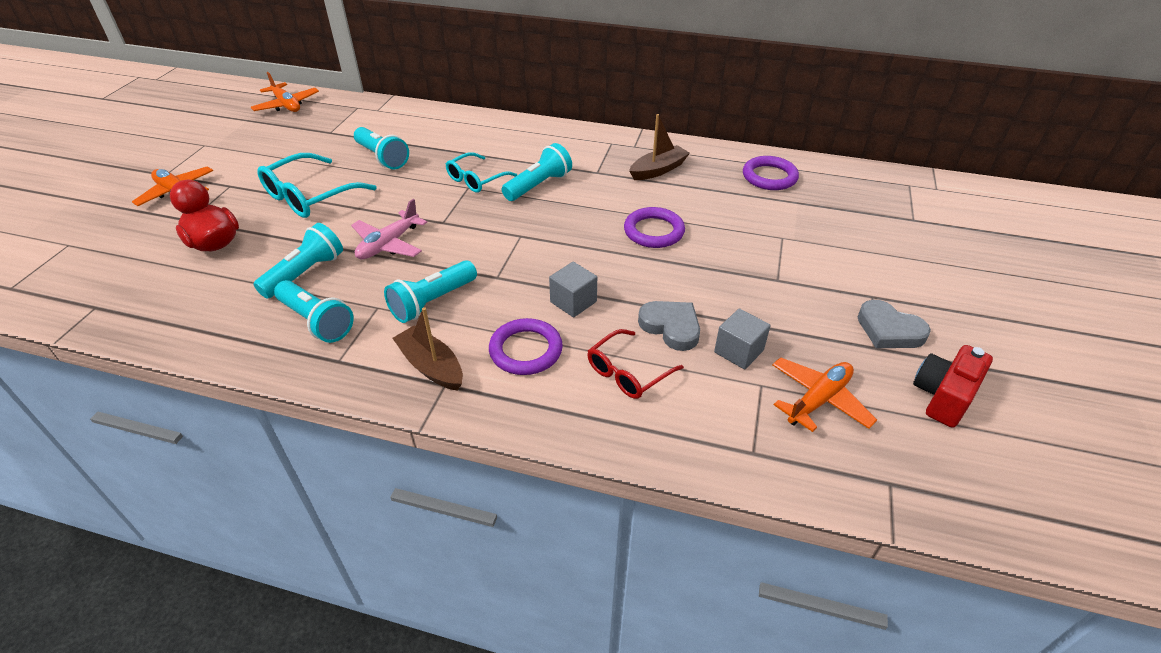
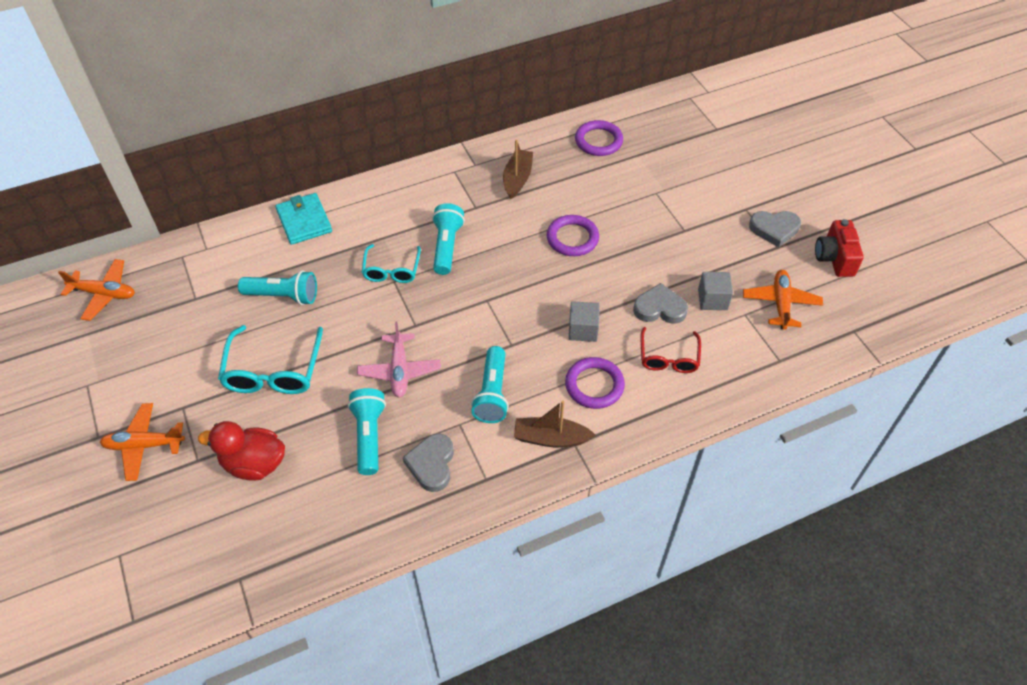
camera: 40 degrees left, 10 degrees up
(316, 321) = (431, 464): turquoise flashlight -> grey heart
(459, 123) = (304, 221): none -> turquoise wallet

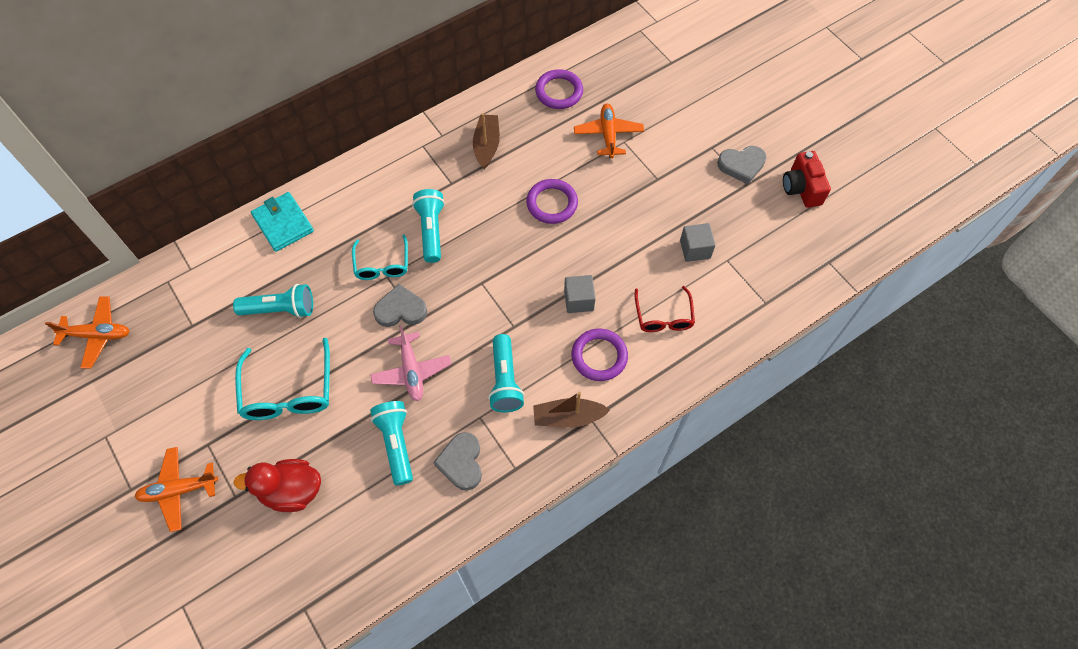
camera: 10 degrees left, 10 degrees up
(659, 308) = (647, 266): grey heart -> grey heart (401, 310)
(780, 303) = (758, 244): orange plane -> orange plane (608, 134)

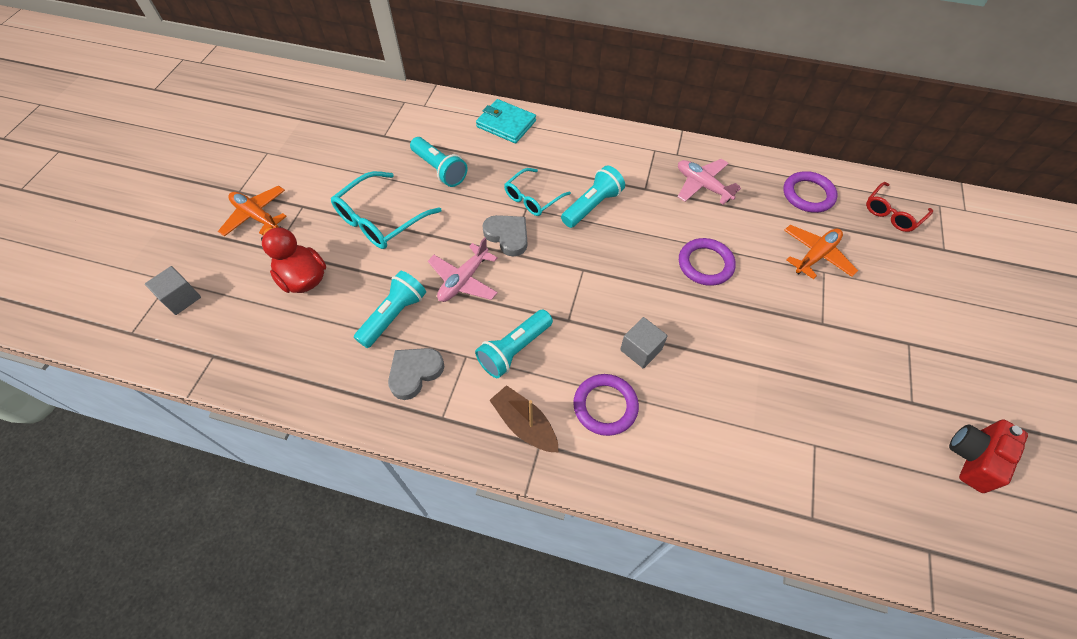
camera: 50 degrees right, 5 degrees down
(97, 335) = (335, 99): orange plane -> none
(283, 223) = (506, 124): turquoise wallet -> turquoise wallet turned 75 degrees counterclockwise
(486, 145) = (702, 186): brown boat -> pink plane
(663, 316) = (697, 431): red glasses -> red glasses (892, 213)
(695, 249) = (793, 407): grey cube -> grey cube (181, 298)
(741, 165) = (925, 383): grey heart -> none

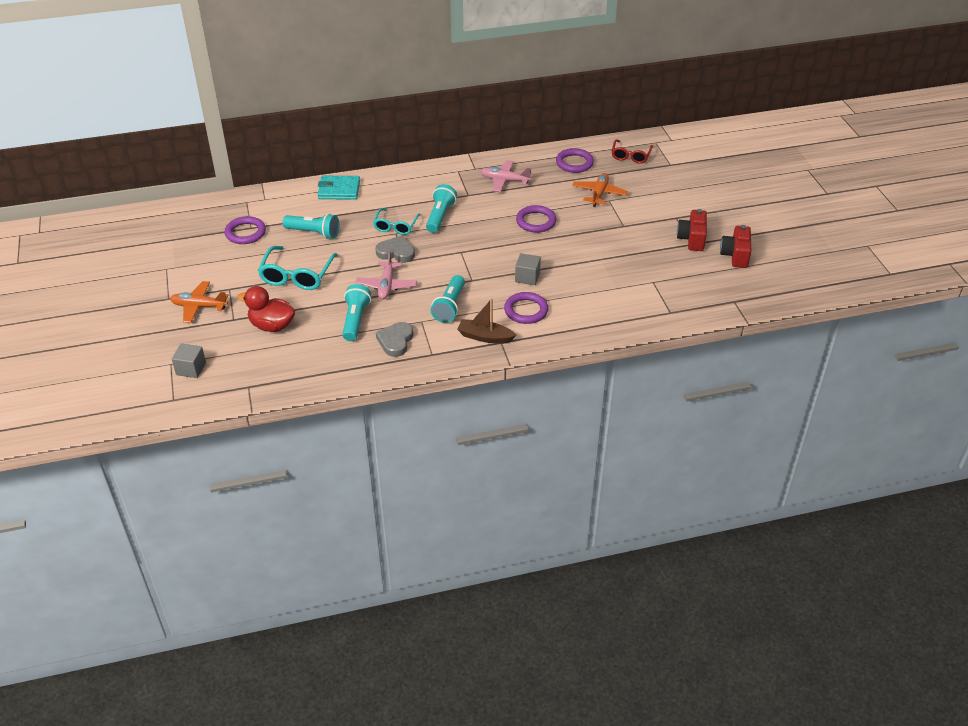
camera: 30 degrees left, 15 degrees down
(373, 140) = (245, 233): none -> purple ring
(915, 393) = (692, 239): none -> red camera

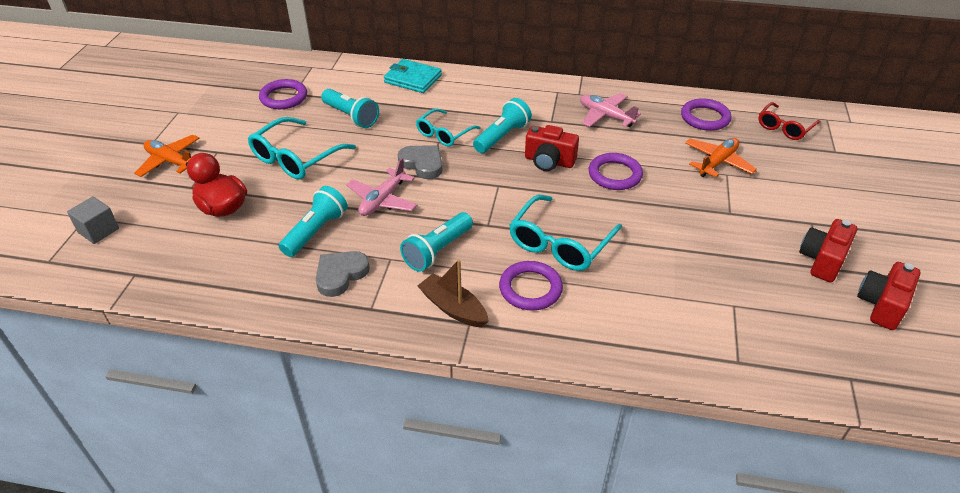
camera: 25 degrees right, 0 degrees up
(485, 225) = (549, 161): none -> red camera
(527, 277) = (560, 243): grey cube -> turquoise glasses

